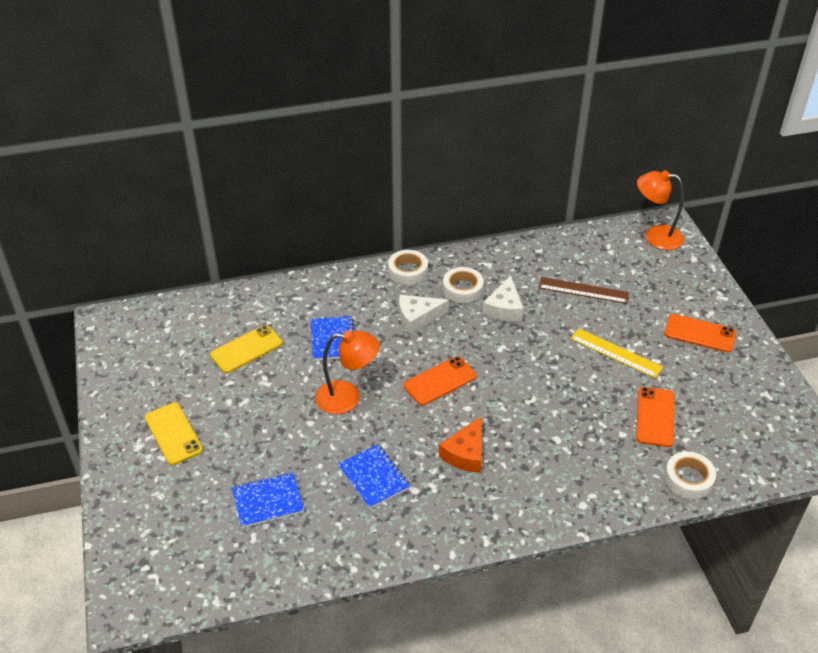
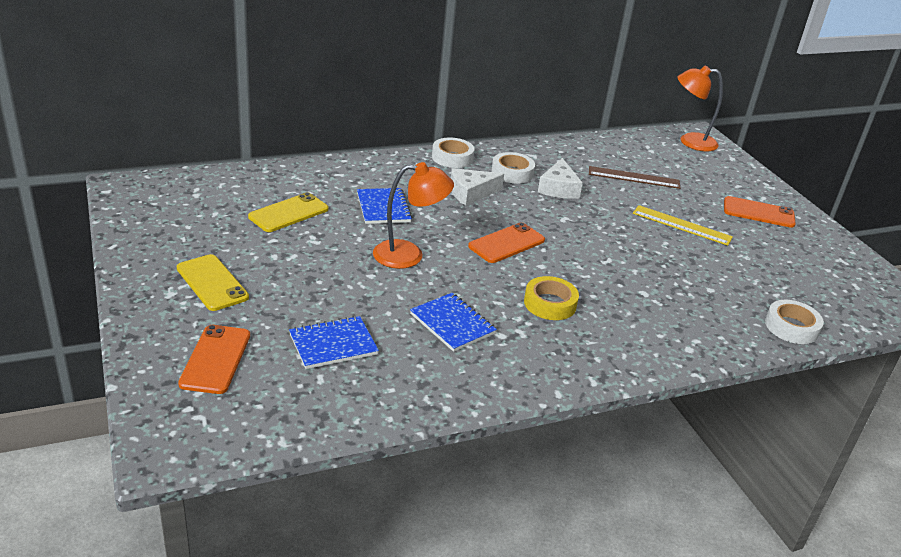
camera: 10 degrees left, 10 degrees down
(465, 453) = (550, 303): orange cheese -> yellow tape
(655, 417) = (739, 276): orange phone -> orange phone (215, 359)

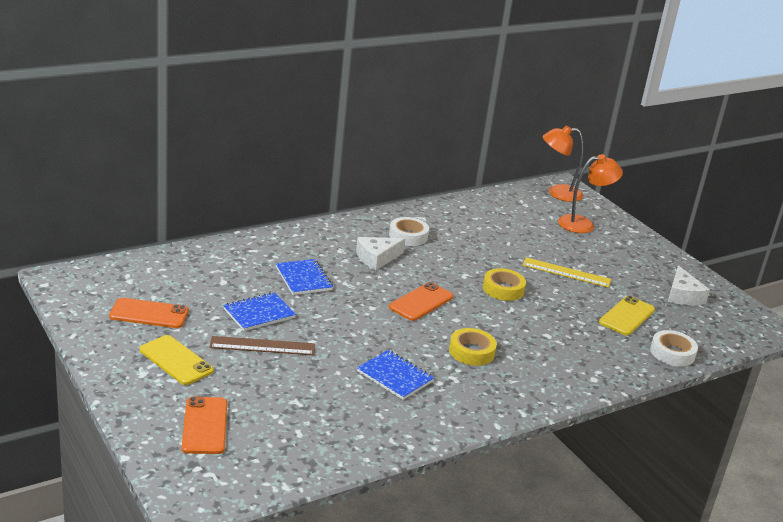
camera: 10 degrees left, 5 degrees down
(289, 213) = (220, 291): yellow phone -> yellow phone (627, 316)
(333, 344) = (300, 404): blue notebook -> blue notebook (259, 313)
(409, 255) = (340, 320): orange lamp -> orange lamp (583, 224)
(452, 157) = (350, 226): white tape -> none
(558, 188) = (453, 247): white cheese -> white cheese (682, 295)
(604, 237) = (503, 289): none -> yellow tape
(634, 177) = (516, 232): brown ruler -> brown ruler (262, 346)
(758, 212) = (628, 255): orange phone -> orange phone (149, 314)

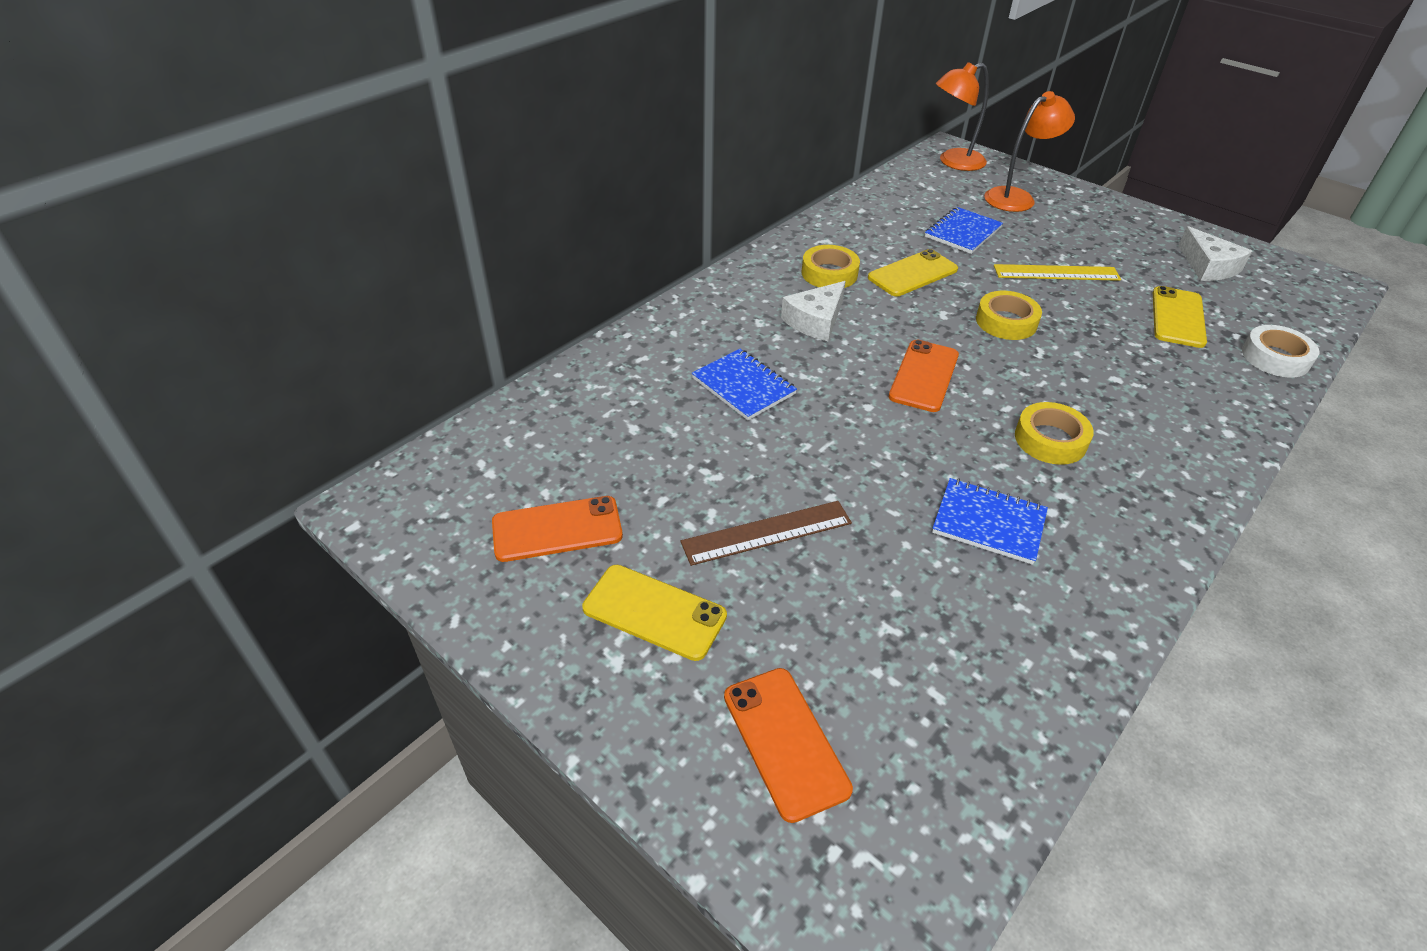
camera: 15 degrees left, 15 degrees up
(259, 313) = (722, 471): blue notebook -> blue notebook (962, 232)
(408, 236) = (829, 273): white tape -> yellow tape
(464, 249) = (912, 274): none -> yellow phone

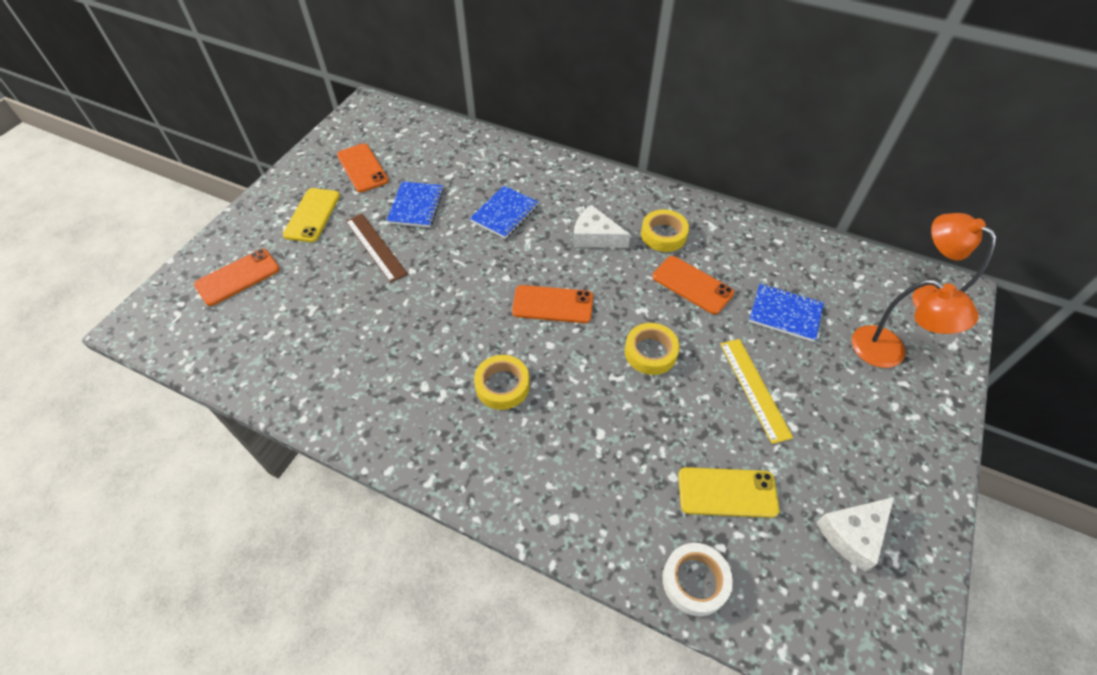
camera: 75 degrees right, 10 degrees up
(912, 274) = (692, 285): yellow phone -> orange phone
(988, 523) = (405, 351): blue notebook -> blue notebook (416, 206)

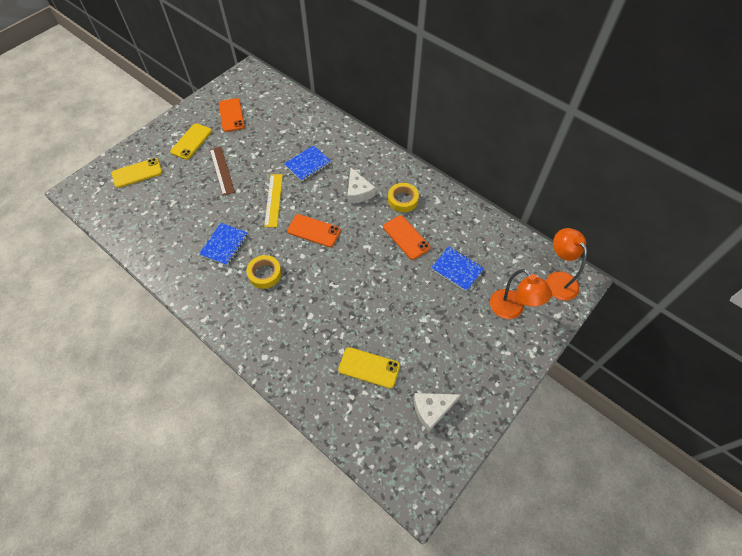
camera: 15 degrees right, 5 degrees up
(238, 277) = (137, 173): orange phone -> yellow phone
(416, 206) = (255, 148): blue notebook -> blue notebook (224, 245)
(595, 236) = (358, 192): white cheese -> white cheese turned 150 degrees counterclockwise
(650, 352) = (361, 274): yellow tape -> none
(695, 581) = (328, 410): white tape -> none
(754, 389) = (414, 311): yellow ruler -> yellow ruler (273, 200)

